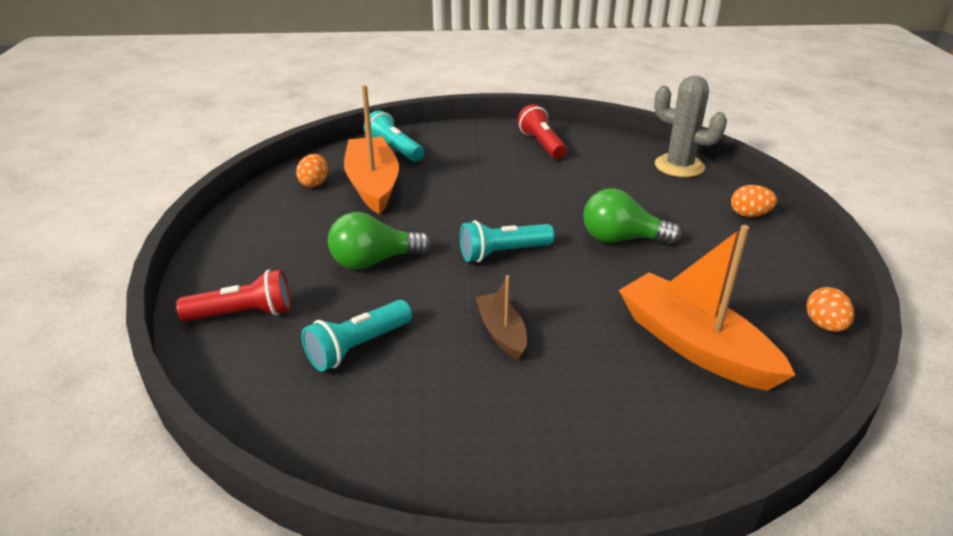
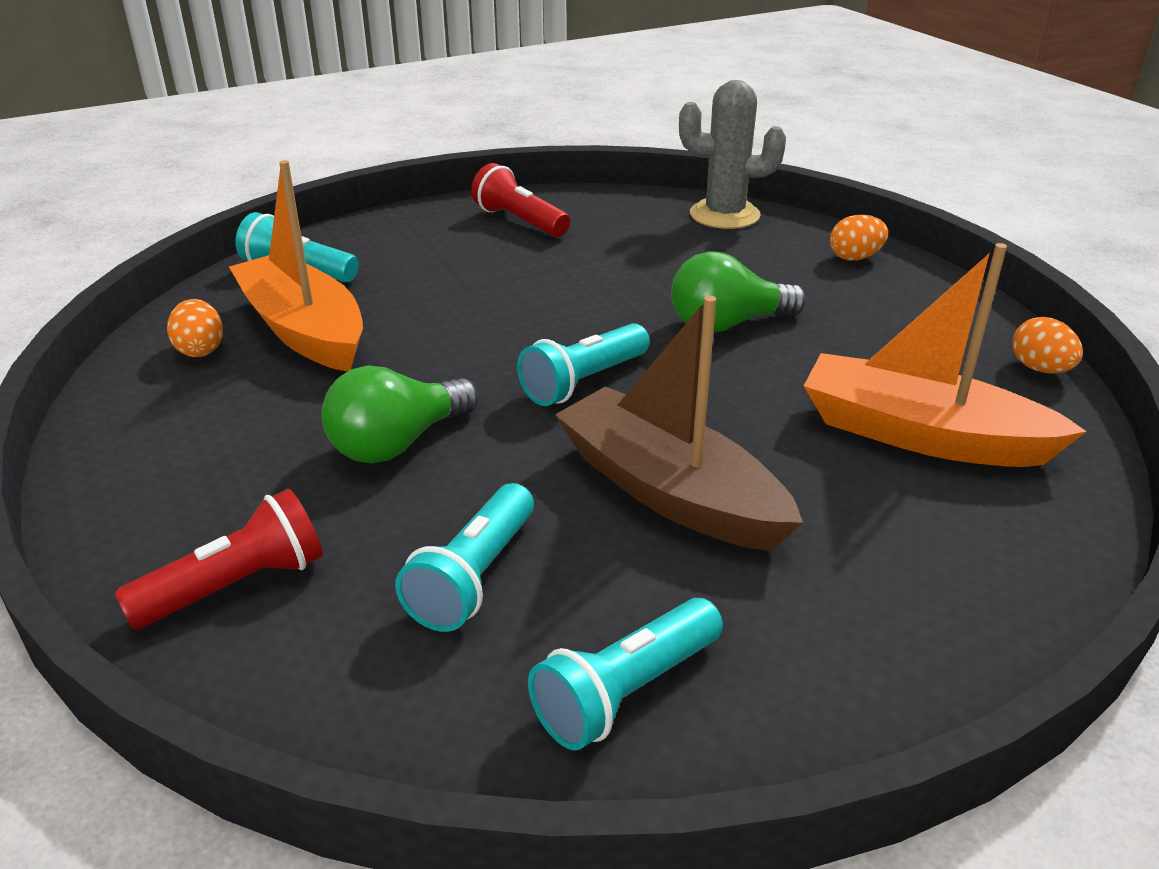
camera: 25 degrees left, 0 degrees up
(388, 436) = (626, 692): none -> turquoise flashlight
(501, 332) = (669, 491): brown boat -> brown boat, size x1.90

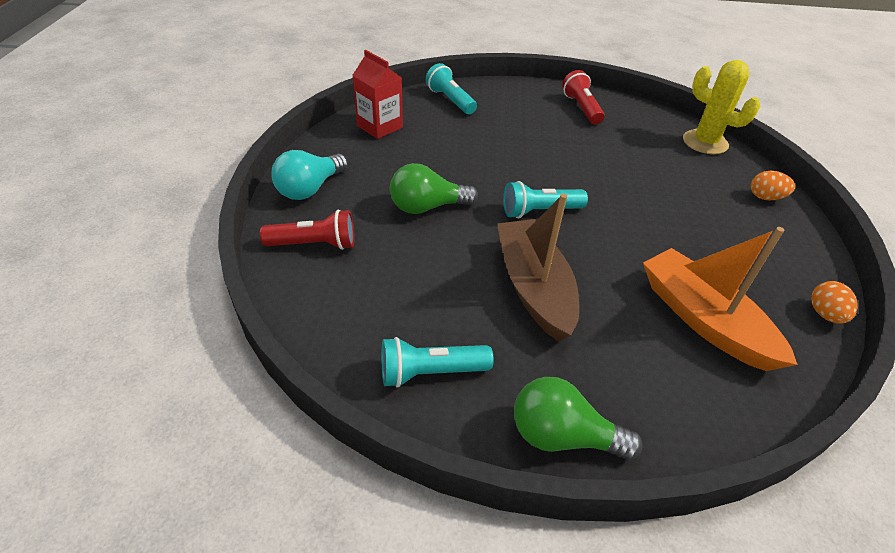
camera: 30 degrees right, 10 degrees up
(146, 497) = (310, 189): none -> turquoise light bulb
(200, 350) = (379, 126): orange egg -> red carton
(304, 330) = (430, 133): orange boat -> none
(474, 577) = (409, 286): turquoise flashlight -> none
(724, 215) = (705, 142): grey cactus -> yellow cactus
(727, 324) = (646, 209): green light bulb -> green light bulb (562, 436)

